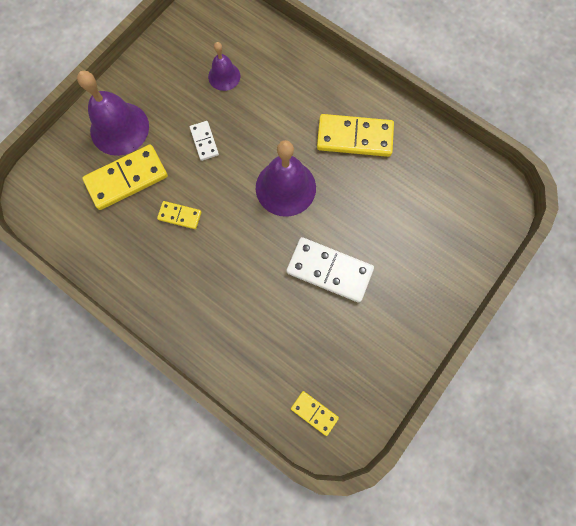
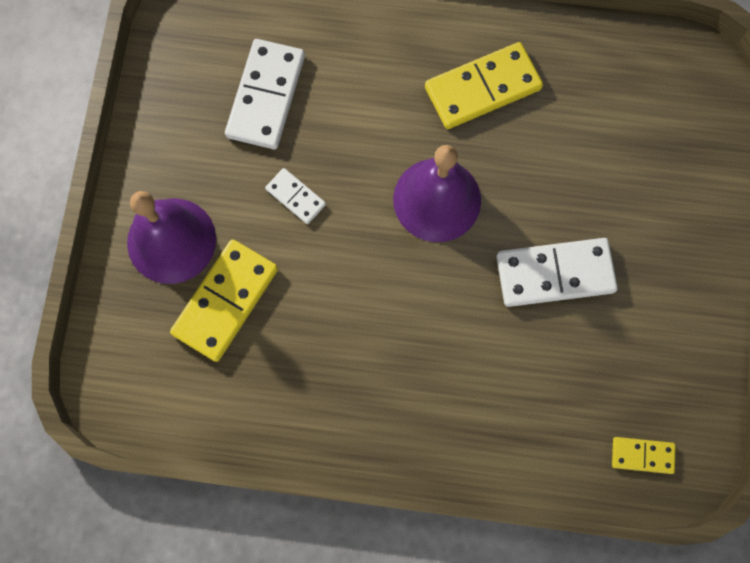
camera: 30 degrees left, 0 degrees up
(180, 216) = (326, 310): yellow domino -> none
(224, 76) = (265, 96): purple bell -> white domino

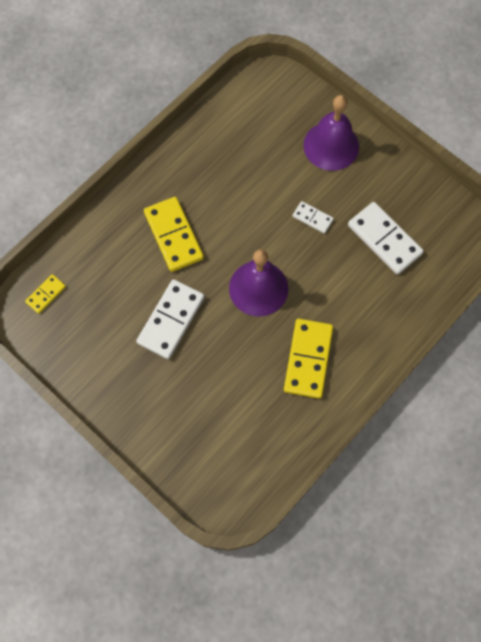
camera: 125 degrees right, 5 degrees down
(225, 301) = (279, 151): yellow domino -> yellow domino (174, 235)
(295, 197) = (312, 218): white domino -> white domino turned 45 degrees clockwise

